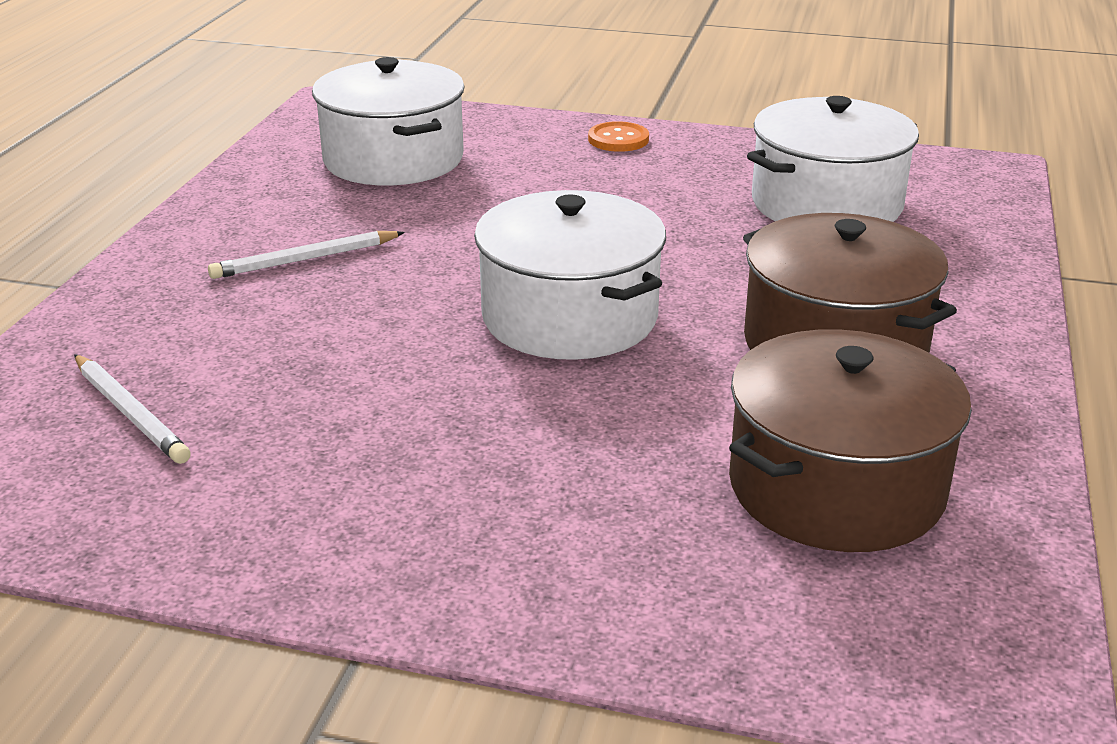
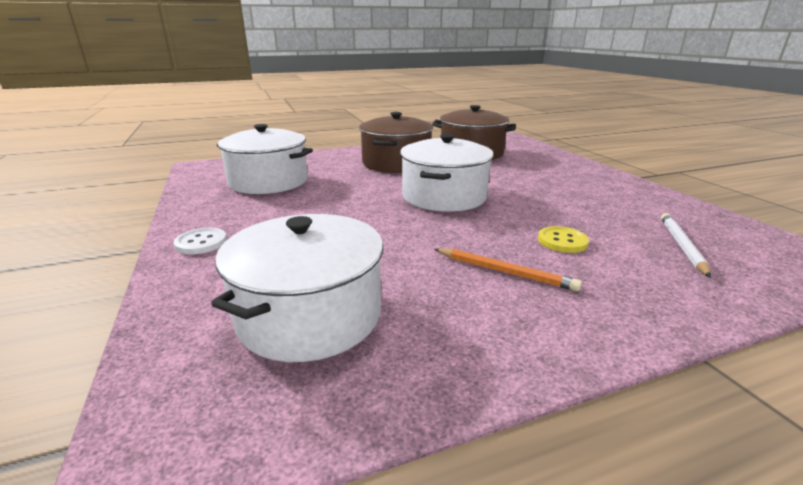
camera: 125 degrees left, 5 degrees down
(294, 330) = (562, 241): none -> yellow button
(305, 260) = (505, 272): white pencil -> orange pencil
(618, 139) = (201, 243): orange button -> white button

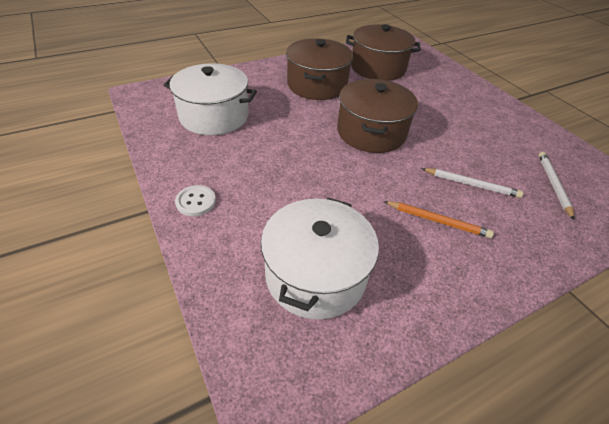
camera: 10 degrees left, 20 degrees up
(444, 196) = (371, 132): white pot -> brown pot
(562, 241) = (471, 184): yellow button -> white pencil

